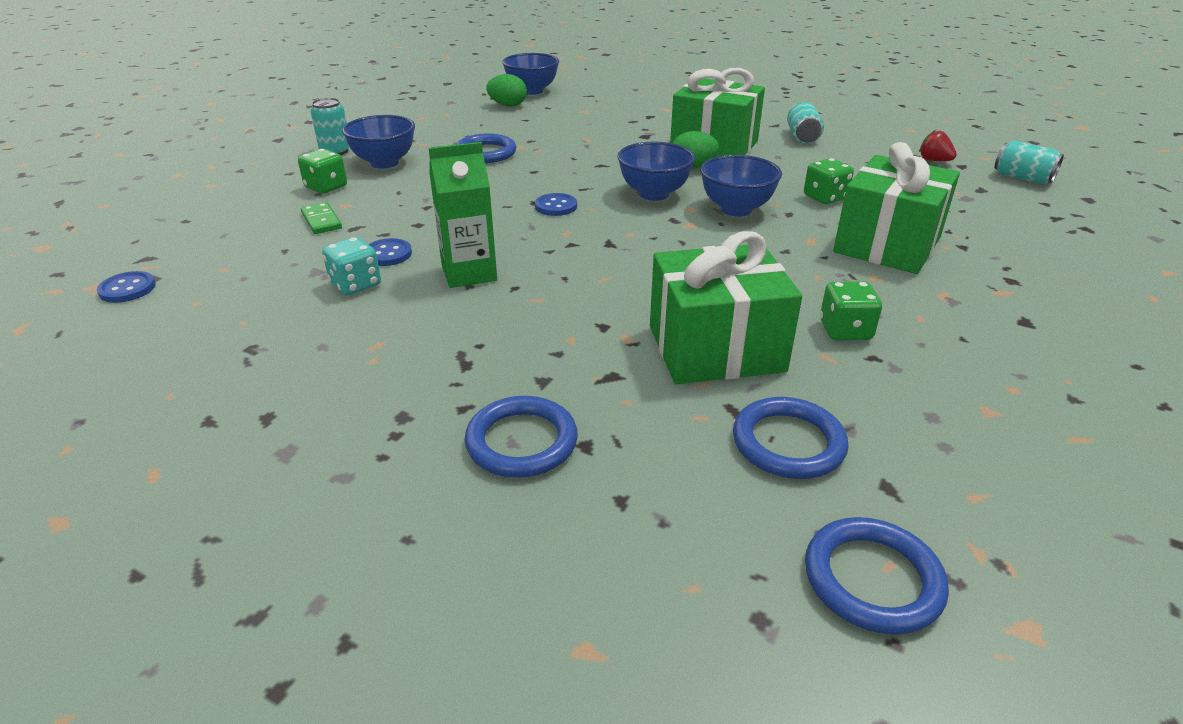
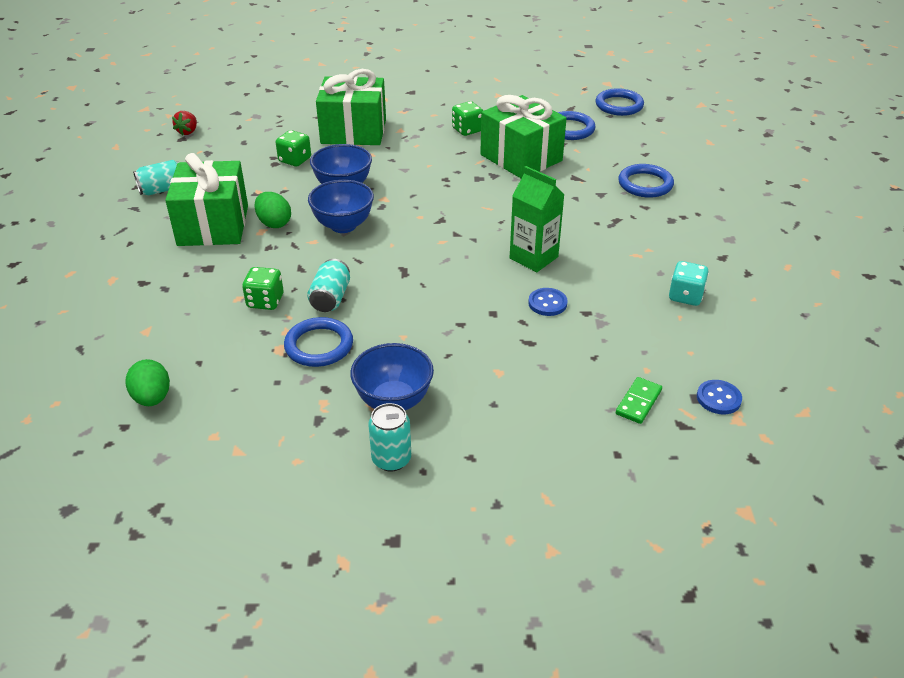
camera: 120 degrees left, 5 degrees up
(321, 221) = (536, 367): green domino -> green domino (638, 402)
(326, 187) = (478, 406): green dice -> green dice (265, 301)
(355, 285) = (595, 295): turquoise dice -> turquoise dice (685, 296)
(532, 91) = (79, 403): blue bowl -> none
(556, 206) = (403, 261): blue button -> none
(1022, 178) = (204, 101): turquoise can -> turquoise can (330, 298)

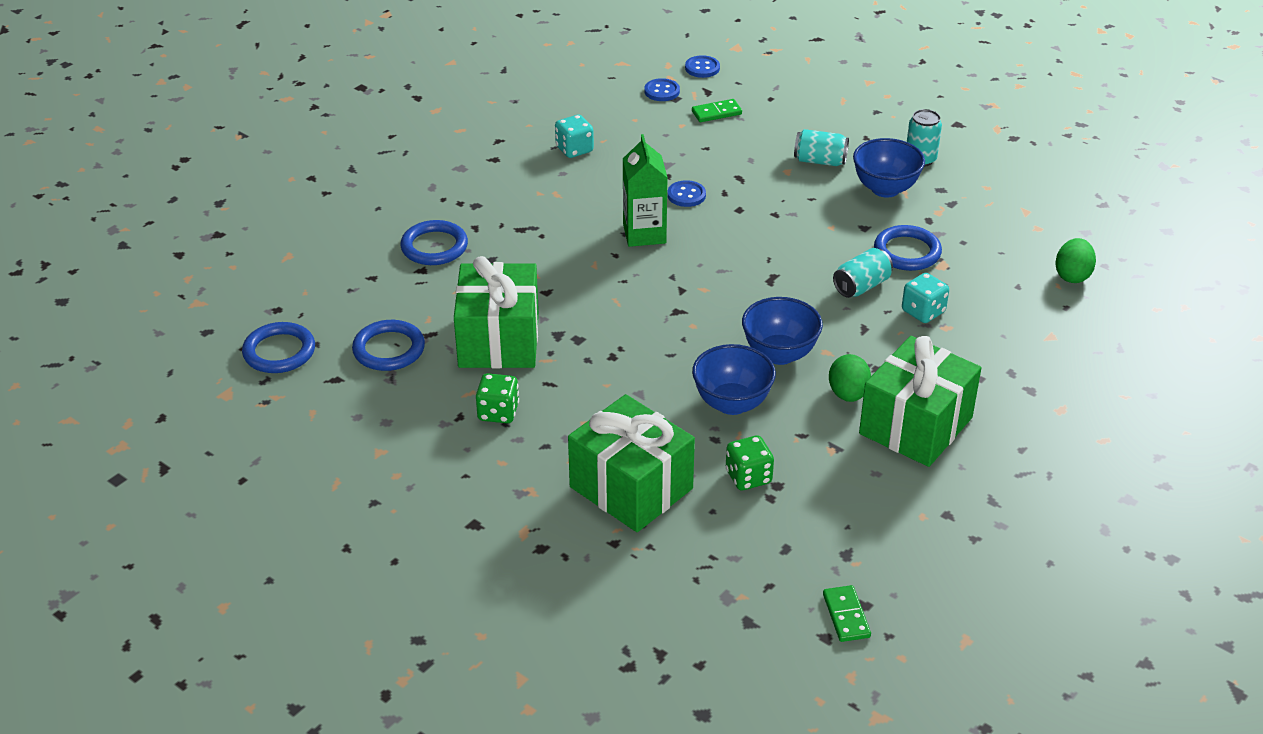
camera: 140 degrees left, 0 degrees up
(162, 189) = (943, 514): turquoise can -> turquoise can (820, 161)
(188, 132) = (846, 616): red strawberry -> green domino
(265, 301) = (923, 311): green dice -> turquoise dice
(731, 455) = (702, 68): none -> blue button

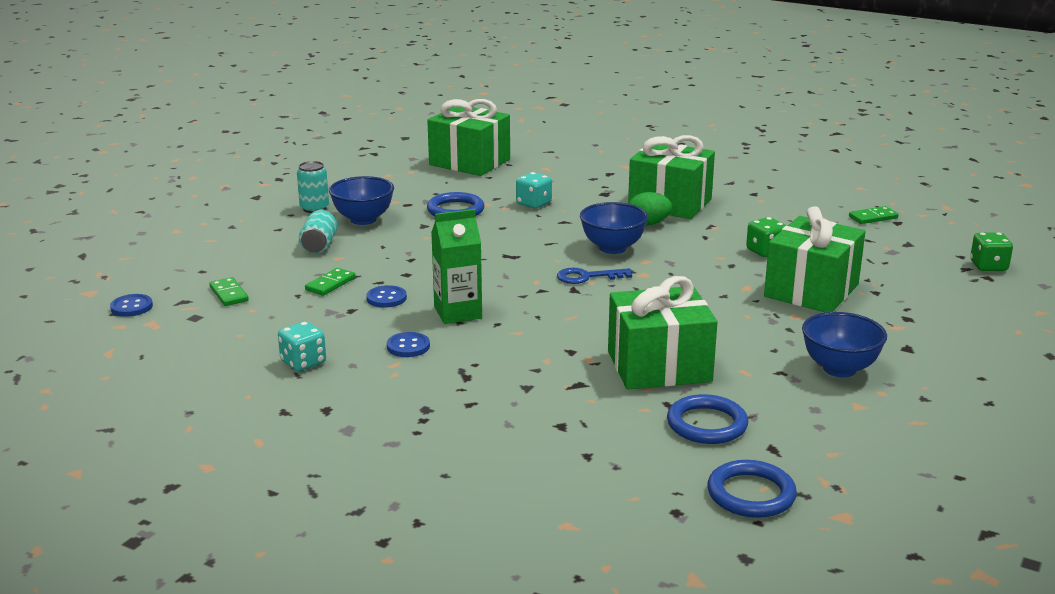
camera: 100 degrees left, 15 degrees down
(434, 247) = (515, 423): blue ring -> none
(498, 412) = (762, 354): green dice -> green dice (988, 266)
(662, 91) = (180, 325): blue button -> blue button (408, 346)
(706, 324) = (587, 277): none -> blue key
(725, 165) = (330, 284): none -> green domino
(732, 403) = (685, 261): blue bowl -> blue bowl (839, 369)
(861, 286) = (508, 224): turquoise can -> none
(1072, 275) = (469, 162): green egg -> green gift

